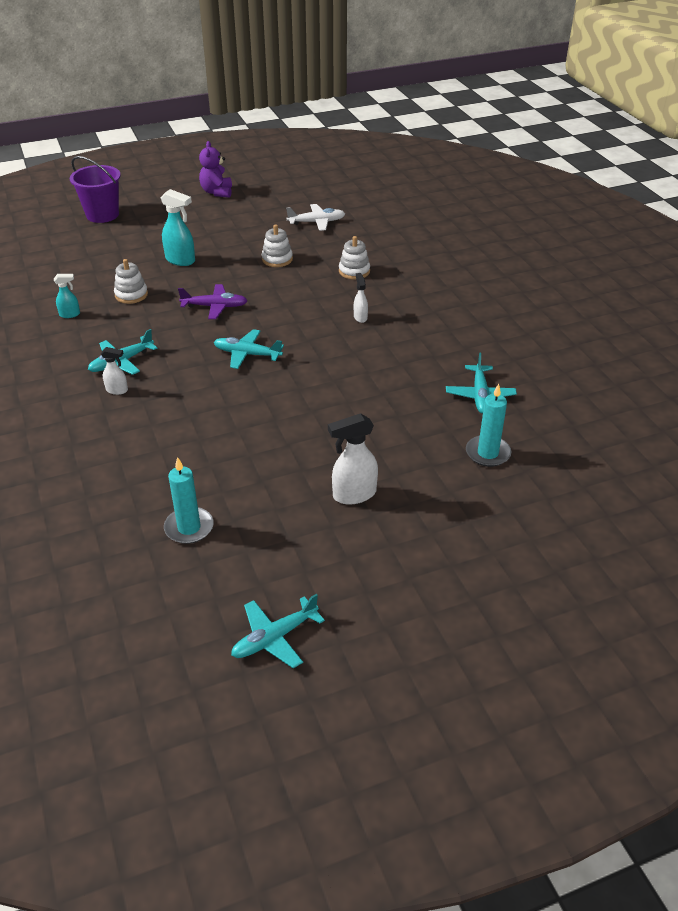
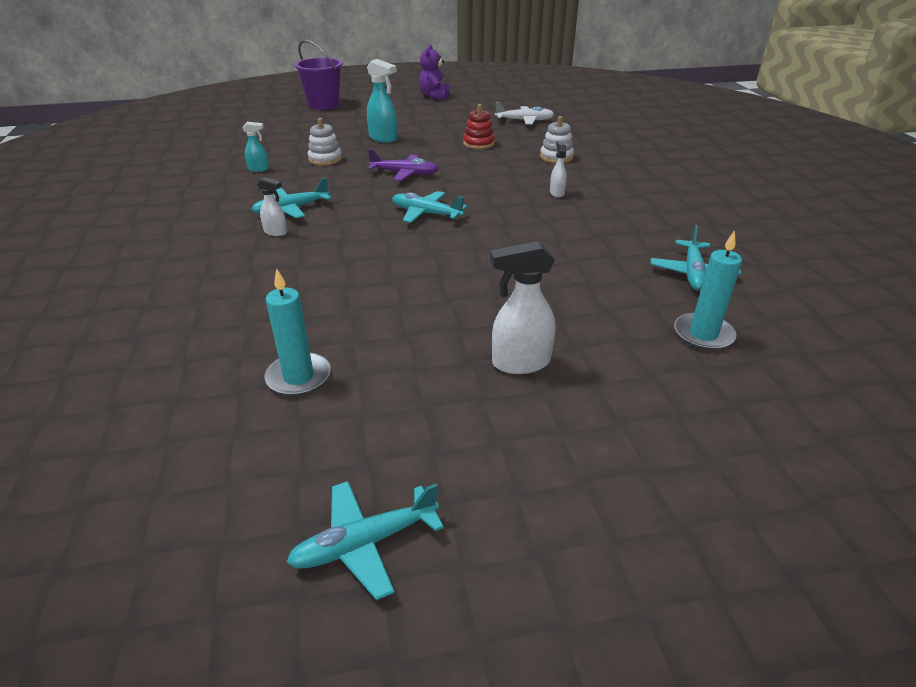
camera: 10 degrees right, 5 degrees down
(277, 259) = (478, 143): white stacking toy -> red stacking toy

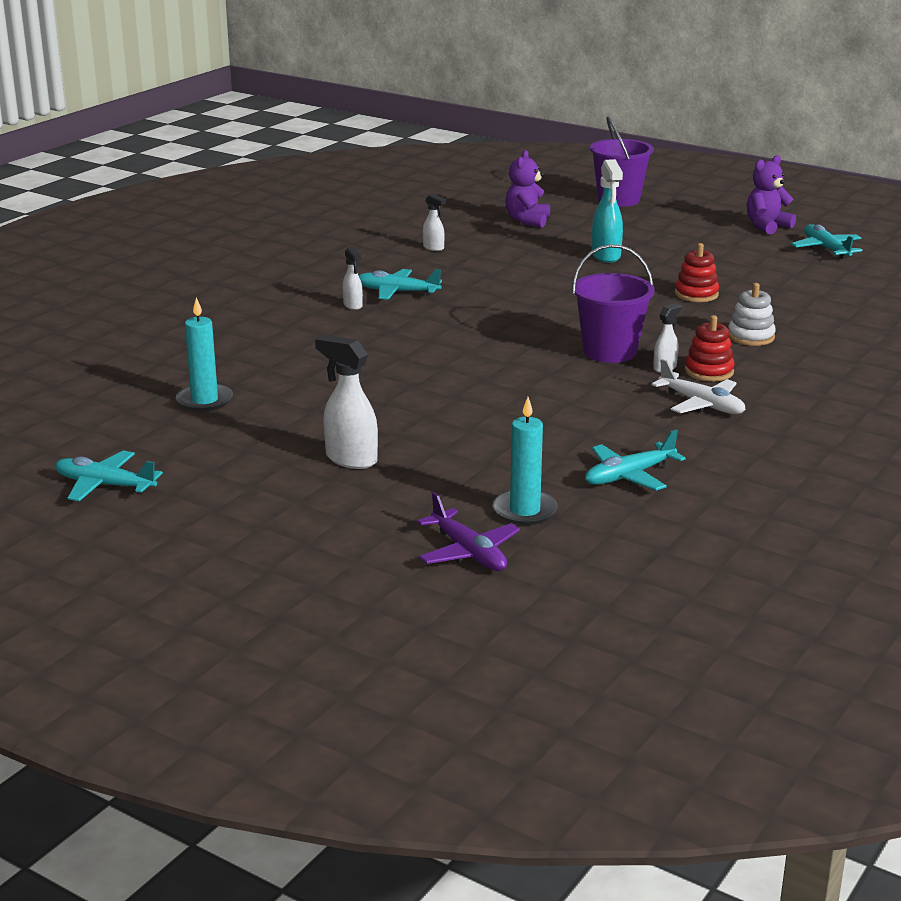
camera: 45 degrees right, 10 degrees down
(259, 169) = (433, 248): turquoise spray bottle -> white spray bottle
(291, 132) = (527, 221): none -> purple teddy bear
(325, 159) = (508, 258): white stacking toy -> none
(404, 174) = (554, 297): purple plane -> purple plane (468, 552)
(426, 213) = (500, 337): turquoise plane -> turquoise plane (826, 249)
(508, 195) = (610, 351): none -> purple bucket
(524, 121) = (812, 287): white plane -> white plane (701, 404)
(581, 185) = (709, 371): none -> red stacking toy

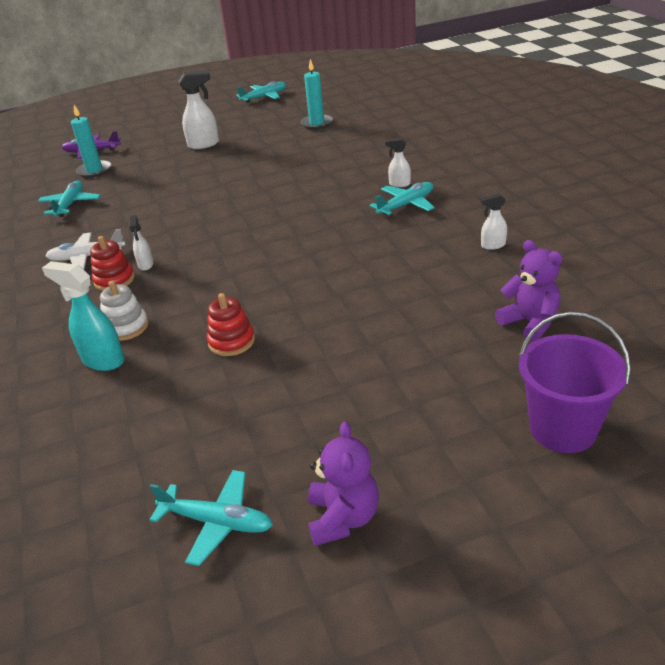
camera: 130 degrees right, 10 degrees up
(606, 256) = (377, 331): turquoise spray bottle -> turquoise spray bottle (102, 360)
(610, 351) = (198, 253): purple bucket -> none

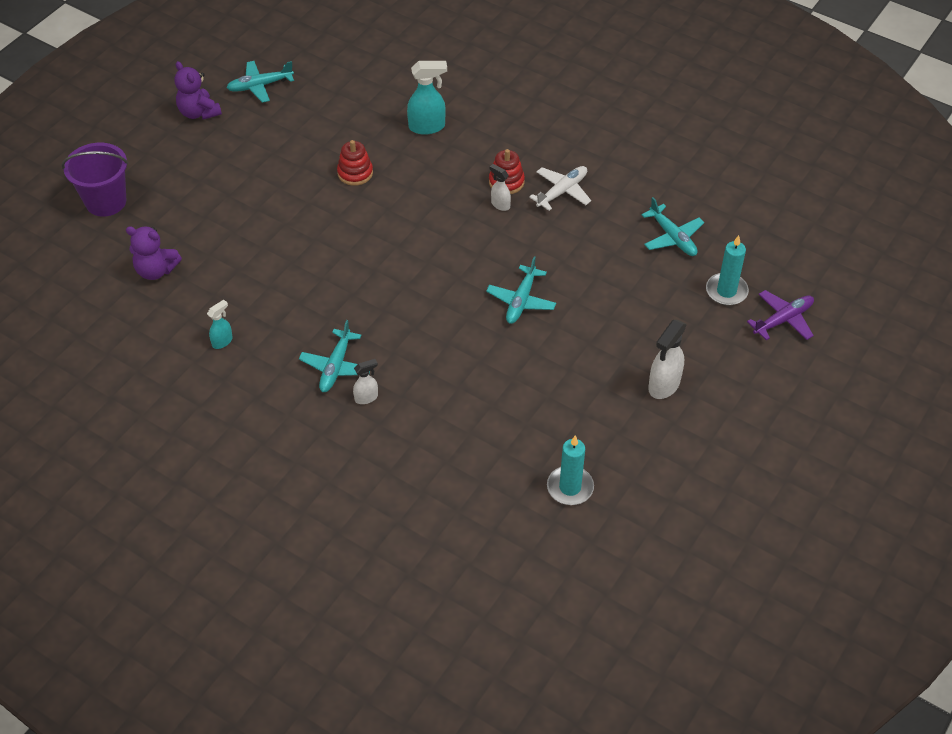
camera: 140 degrees right, 15 degrees up
(126, 327) = (443, 152): white stacking toy -> none
(264, 97) = (721, 533): turquoise plane -> turquoise plane (521, 300)
(492, 245) = (222, 341): white spray bottle -> turquoise spray bottle

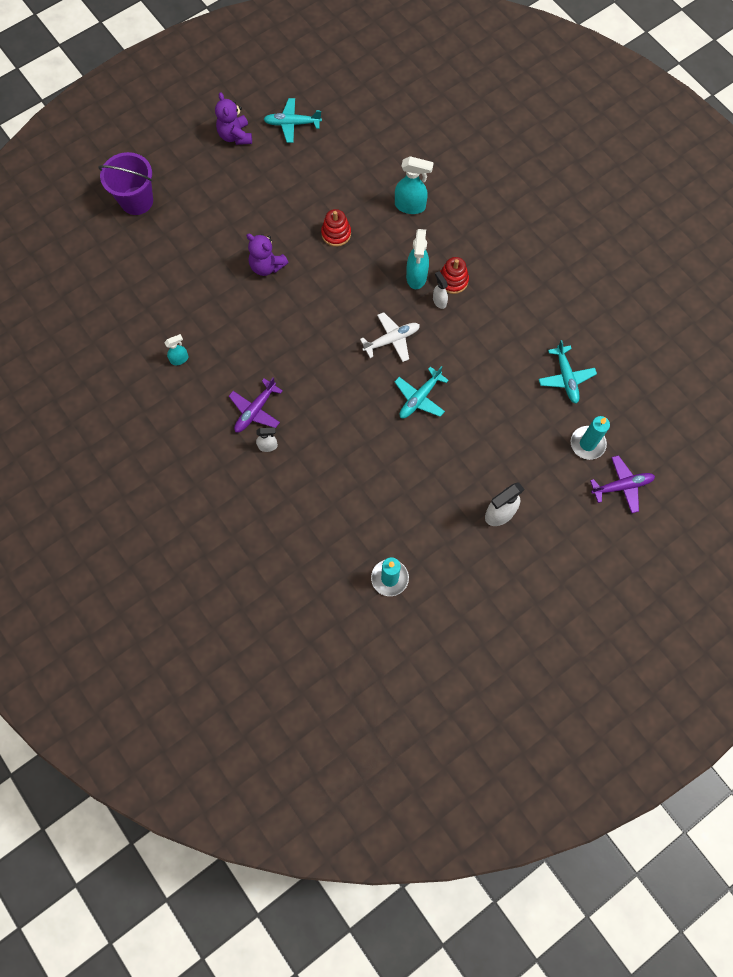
camera: 20 degrees right, 20 degrees up
(156, 270) = (152, 278): purple teddy bear -> purple teddy bear (267, 266)
(336, 366) = (255, 410): turquoise plane -> purple plane
(464, 189) = (416, 276): none -> turquoise spray bottle
(562, 192) = (494, 304): white plane -> white plane (391, 340)

